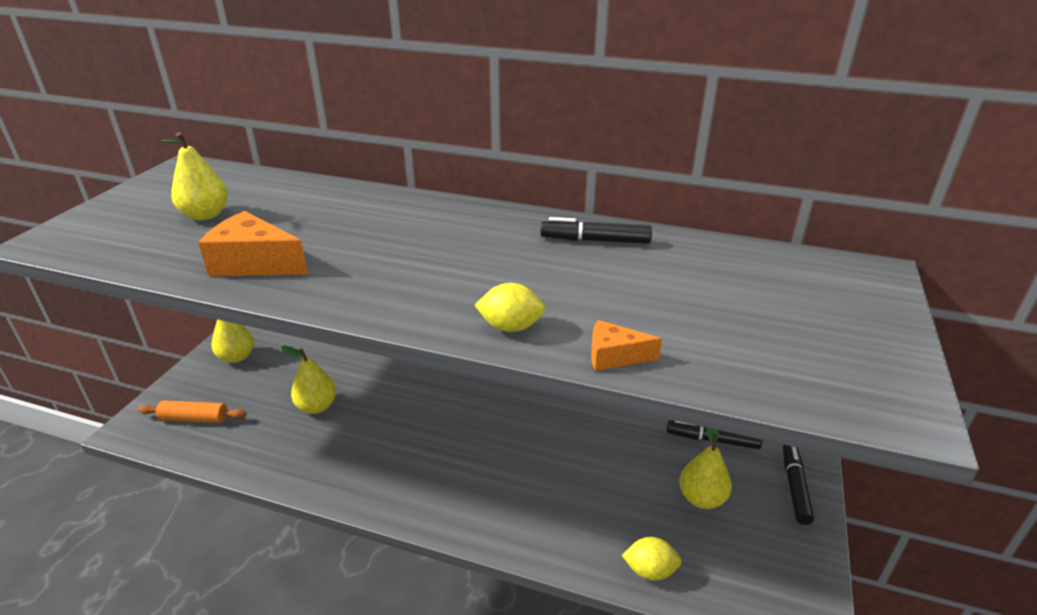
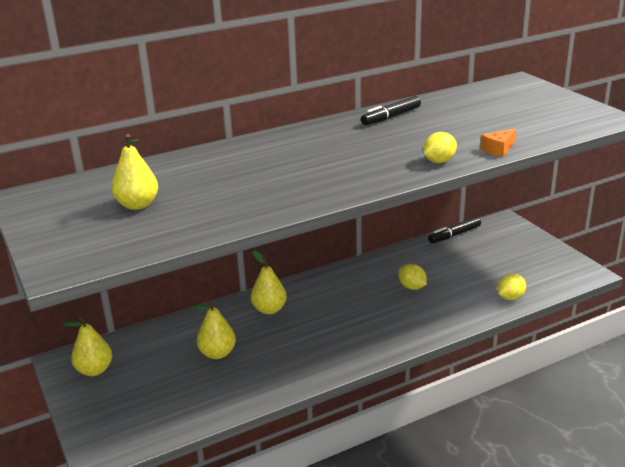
camera: 45 degrees left, 5 degrees down
(194, 418) = (140, 414): orange rolling pin -> none
(254, 263) = (246, 205): orange cheese -> none
(566, 468) = (412, 287): none -> yellow lemon
(701, 498) = (486, 259): yellow pear -> yellow pear (269, 309)
(794, 486) = (512, 231): black marker -> none

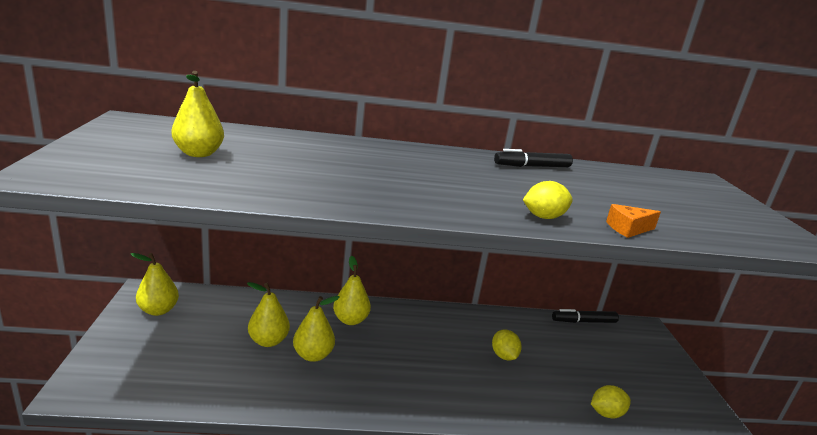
camera: 20 degrees right, 5 degrees down
(264, 348) = (313, 355): none -> yellow pear

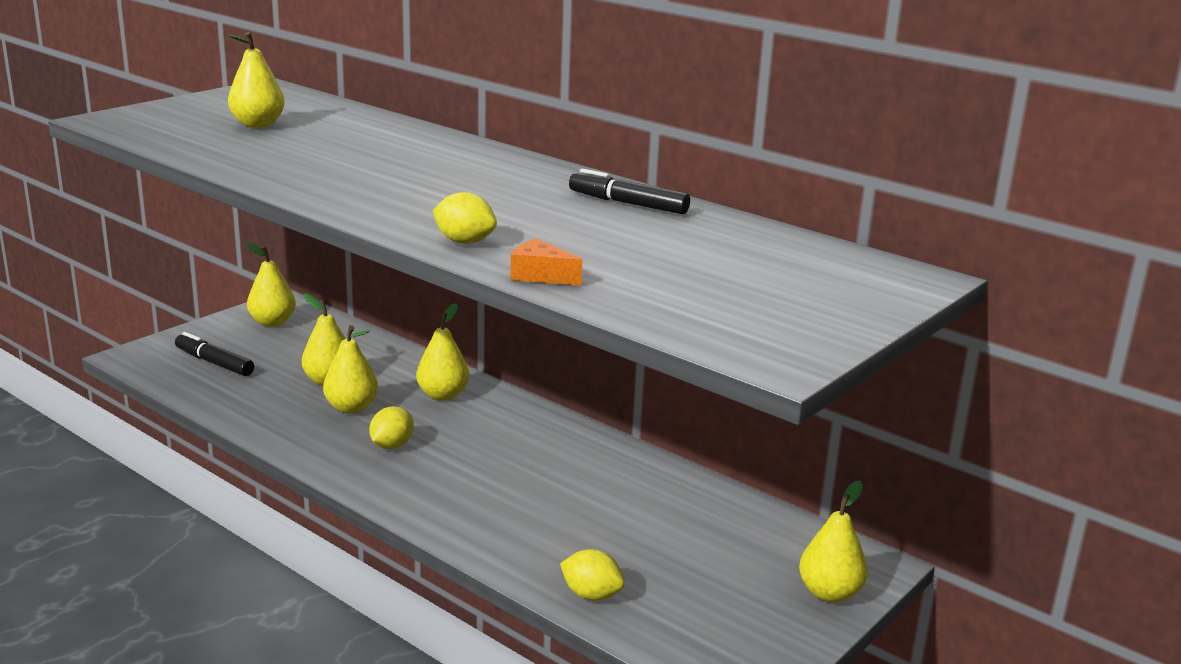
camera: 45 degrees right, 0 degrees up
(503, 356) = (566, 495): yellow lemon -> yellow lemon (392, 445)
(583, 321) = (770, 515): black marker -> black marker (214, 363)
(660, 352) = (829, 593): none -> yellow pear

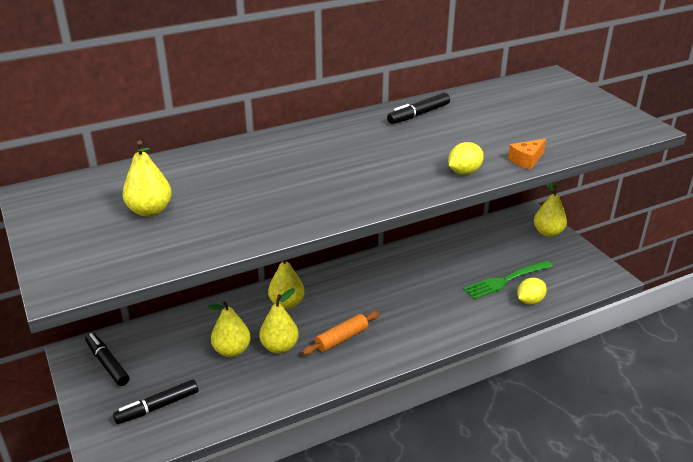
camera: 65 degrees left, 10 degrees up
(272, 322) = (107, 363): yellow pear -> black marker
(392, 445) = (342, 338): yellow lemon -> orange rolling pin
(633, 563) = (506, 280): none -> green fork

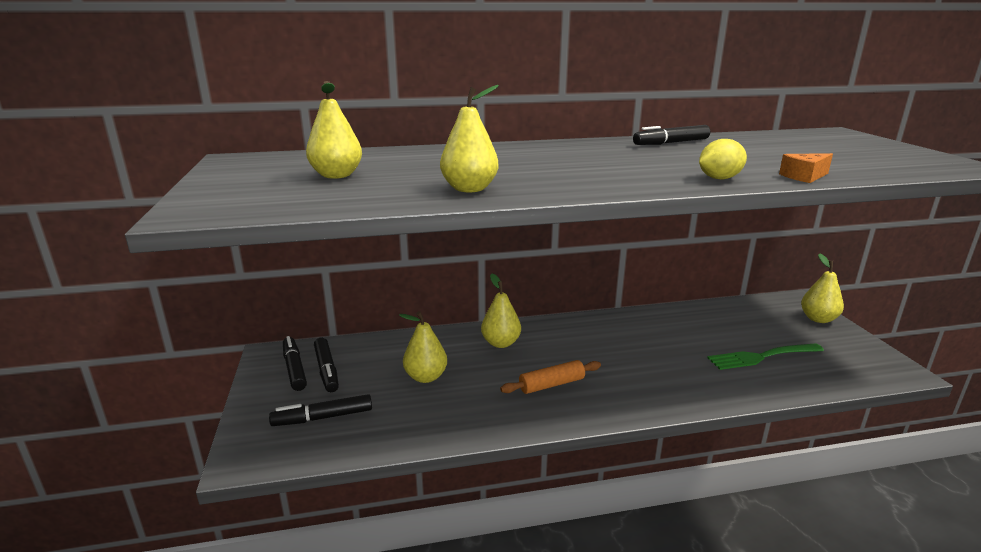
camera: 15 degrees right, 10 degrees down
(139, 360) = (327, 370): none -> black marker
(279, 347) = (478, 382): yellow pear -> yellow pear (469, 189)
(530, 301) = (792, 381): yellow lemon -> none

